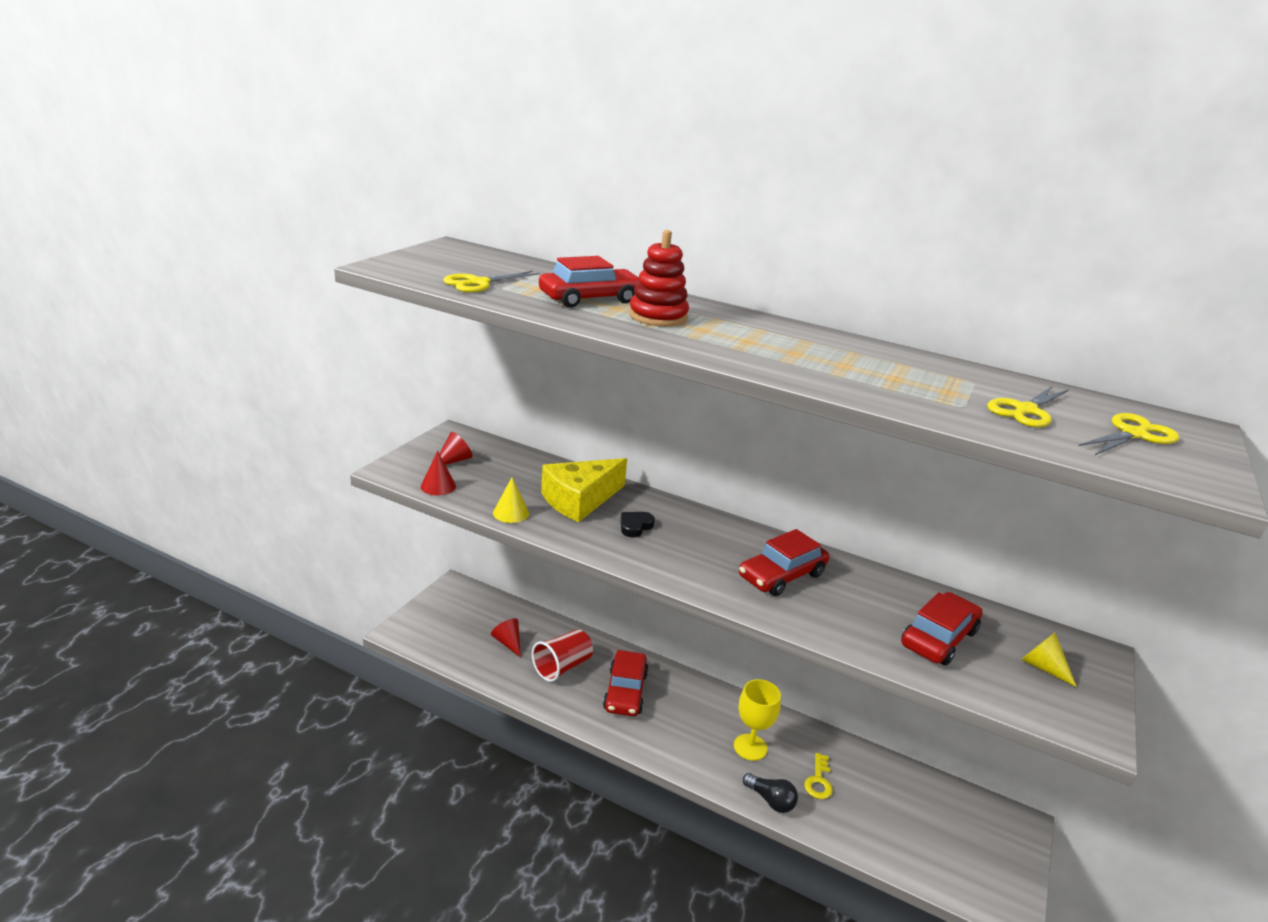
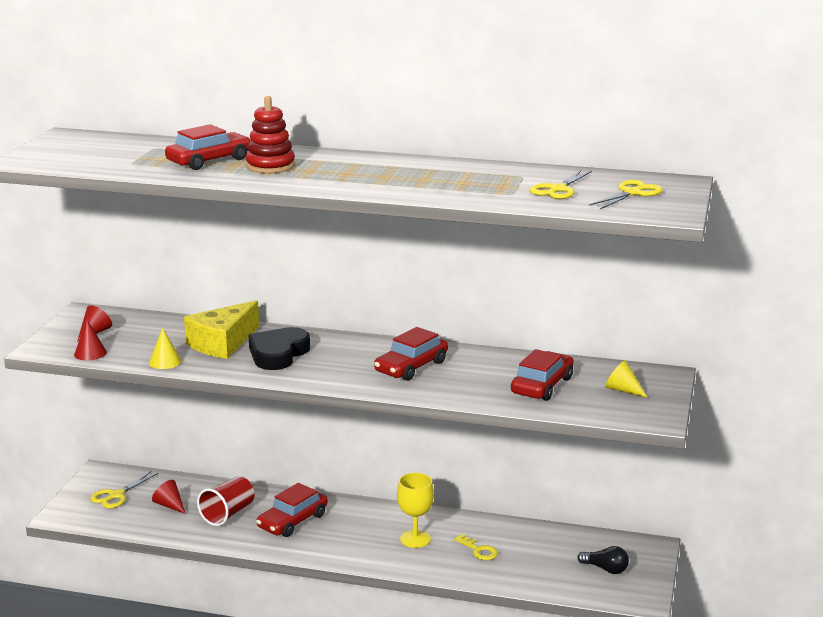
camera: 10 degrees left, 5 degrees down
(478, 283) = (110, 162): yellow scissors -> yellow scissors (116, 495)
(625, 691) = (292, 521): red car -> red car turned 45 degrees clockwise
(635, 526) = (278, 354): black heart -> black heart, size x2.01
(770, 800) = (439, 570): black light bulb -> black light bulb (605, 569)
(818, 781) = (479, 550): yellow key -> yellow key turned 45 degrees counterclockwise

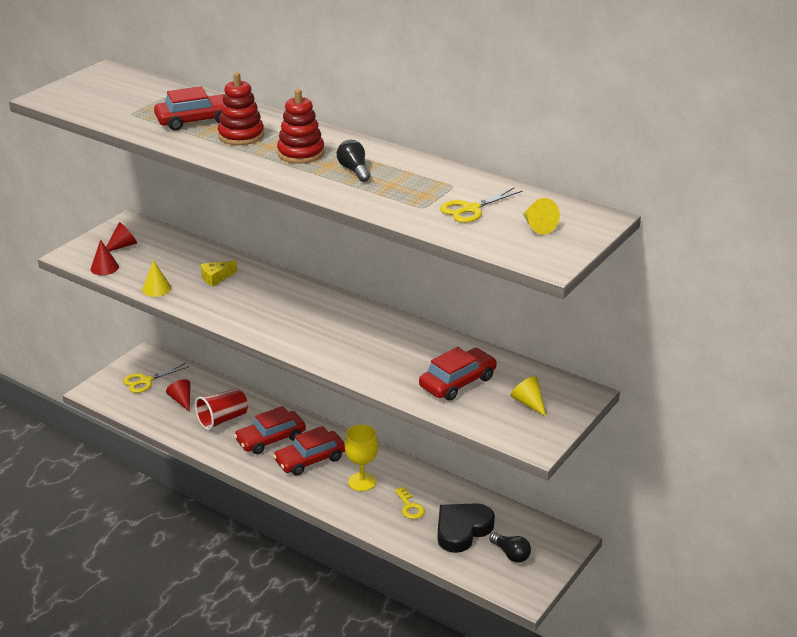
camera: 20 degrees right, 10 degrees up
(222, 343) = (216, 278): yellow cheese -> yellow cheese, size x0.49
(278, 354) = (253, 298): black heart -> black heart (462, 530)
(347, 171) = (301, 153): none -> red stacking toy
(411, 367) = (356, 336): red car -> red car (310, 459)
(415, 177) = (354, 170): none -> black light bulb
(632, 193) = (537, 226): yellow scissors -> yellow cone

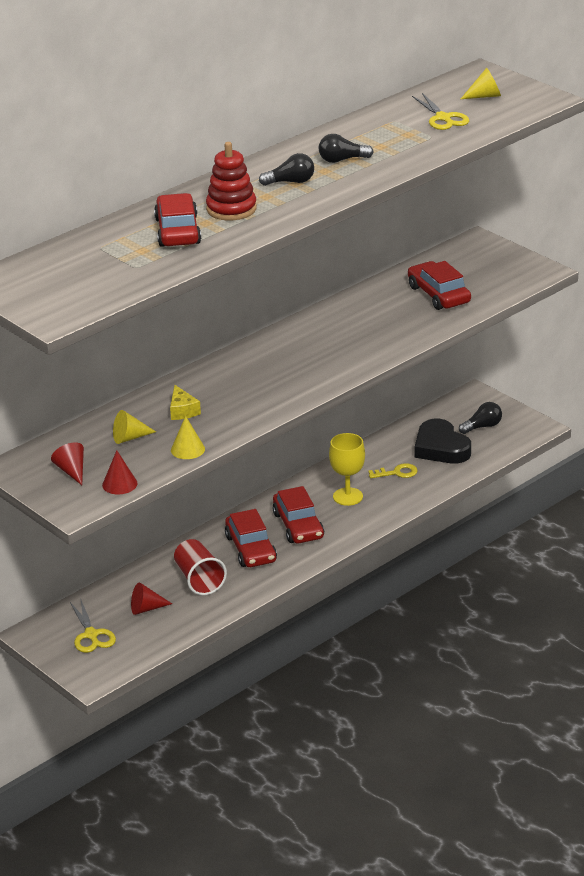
camera: 75 degrees left, 0 degrees up
(301, 153) = (291, 182): red stacking toy -> black light bulb
(528, 403) = (482, 266): yellow cone -> yellow cone (130, 438)

